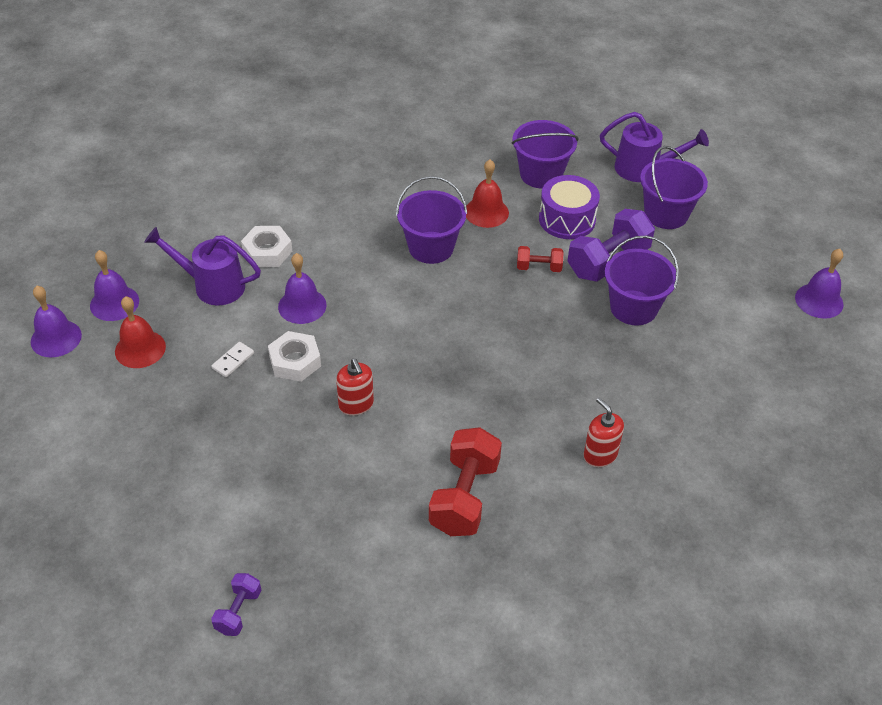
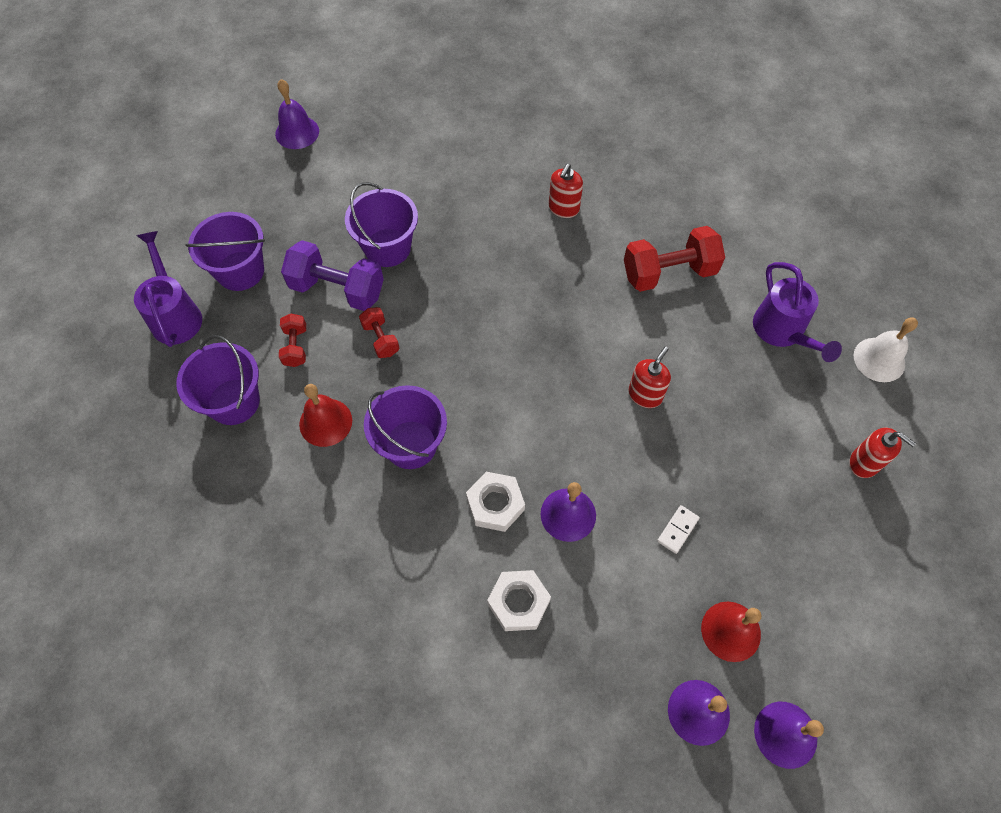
camera: 120 degrees left, 15 degrees up
(165, 521) = (864, 463): none -> red soap dispenser
(212, 285) = (603, 625): purple watering can -> purple watering can (782, 332)
(233, 361) = (677, 530): white domino -> white domino turned 60 degrees counterclockwise
(238, 611) = (879, 359): purple dumbbell -> white bell
(295, 361) = (637, 475): white nut -> white nut (495, 504)
(567, 219) = (295, 347): purple drum -> red dumbbell

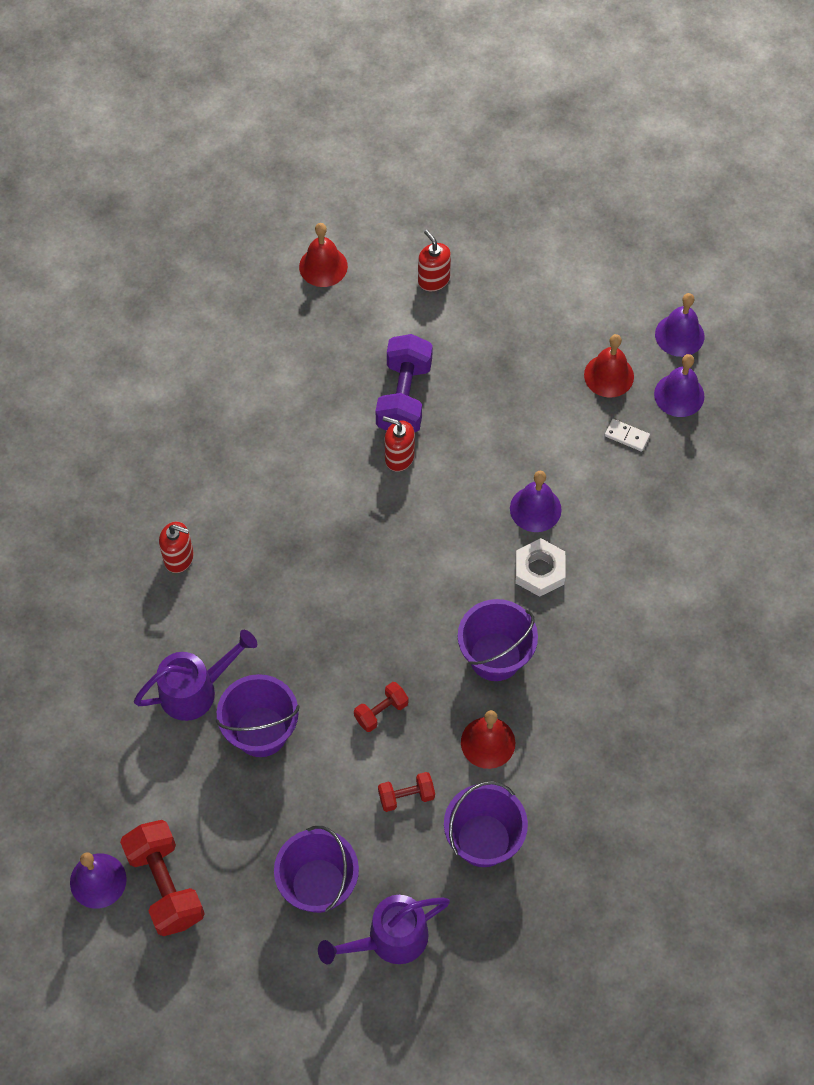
camera: 100 degrees left, 0 degrees up
(337, 289) = (326, 772): purple dumbbell -> purple dumbbell (404, 397)
(518, 602) = (625, 537): white nut -> none
(669, 272) = (251, 448): red dumbbell -> red dumbbell (165, 885)
(677, 530) = (529, 420): white domino -> white domino (626, 436)
(782, 332) = (306, 345): purple watering can -> purple watering can (196, 690)
(864, 463) = (433, 280): red soap dispenser -> red soap dispenser turned 60 degrees counterclockwise
(879, 359) = (323, 266): white bell -> red bell

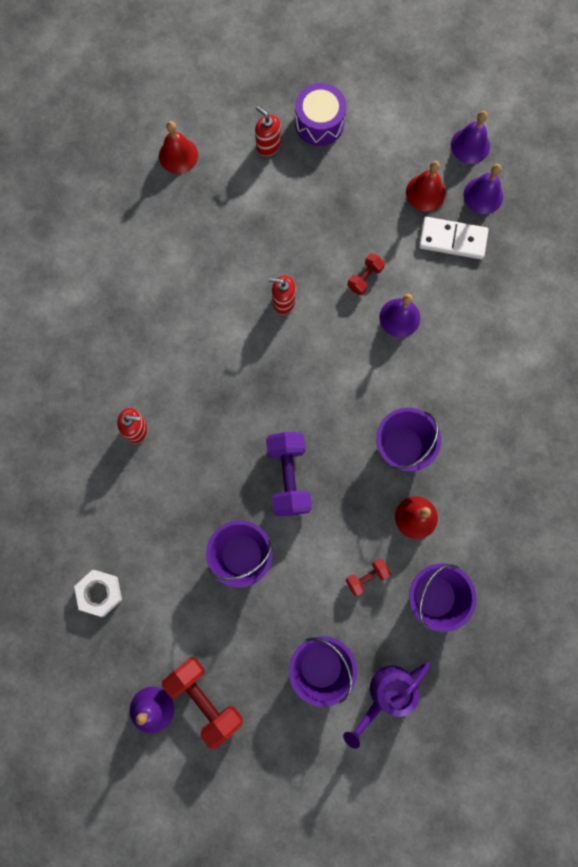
camera: 15 degrees left, 15 degrees up
(196, 690) = (182, 534): purple watering can -> none
(381, 712) = (328, 514): red dumbbell -> red dumbbell (365, 278)
(404, 397) = (273, 250): purple dumbbell -> purple dumbbell (288, 477)
(503, 269) = (319, 123): none -> purple drum
(539, 571) = (416, 367): white nut -> white nut (100, 593)
(626, 436) = (452, 240): white domino -> white domino, size x1.98

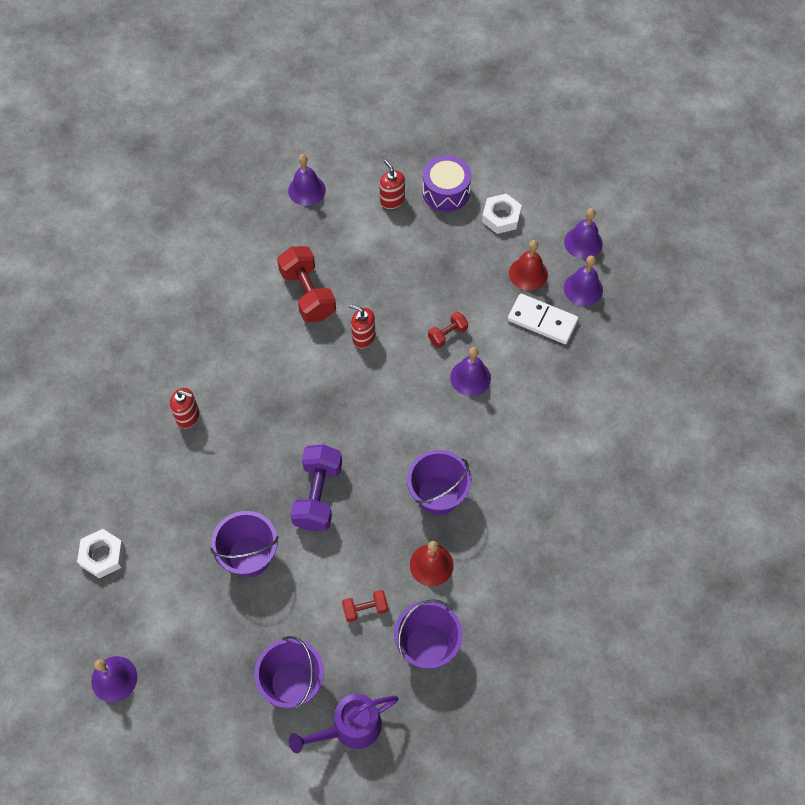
camera: 15 degrees right, 15 degrees down
(178, 155) = (306, 190): red bell -> purple bell
(204, 699) = (168, 682): red dumbbell -> red dumbbell (308, 294)
(382, 137) = (501, 217): none -> white nut

